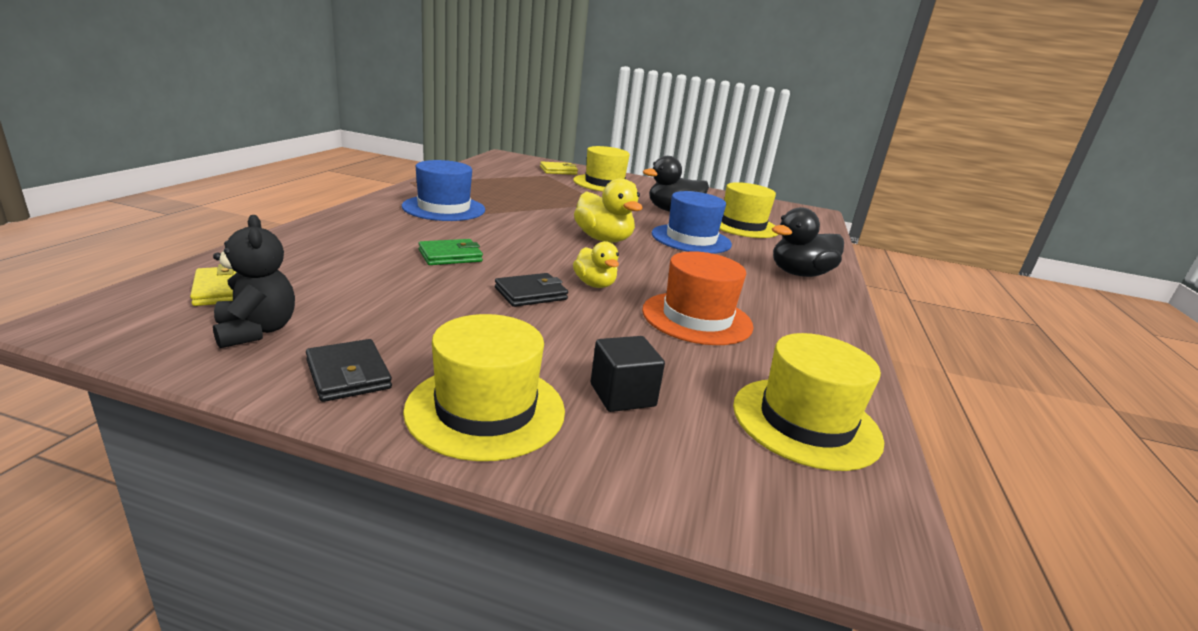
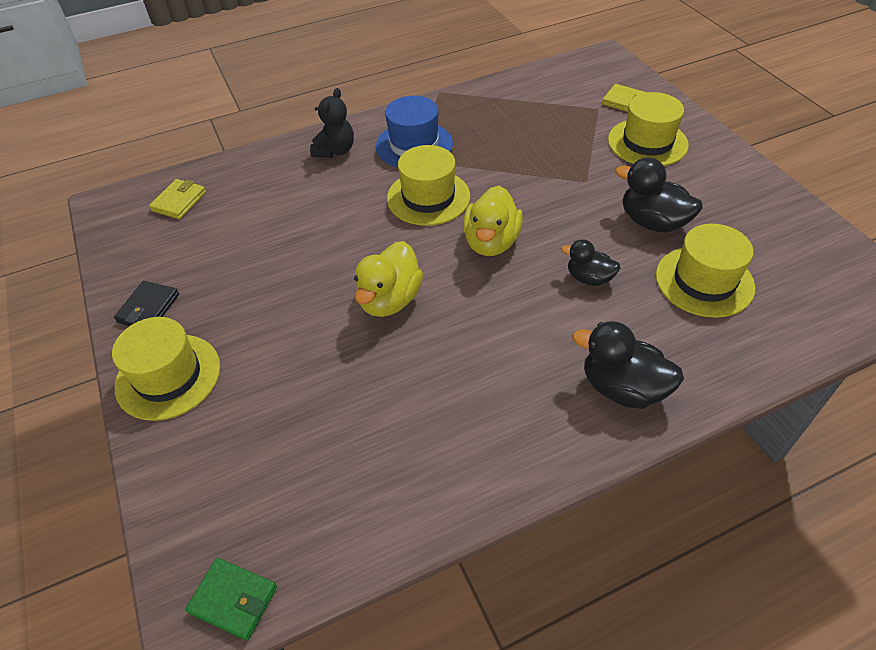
camera: 55 degrees right, 25 degrees up
(256, 331) = (153, 248): black teddy bear -> black teddy bear (335, 151)
(450, 256) = (335, 216): green wallet -> green wallet (233, 600)
(531, 294) = (329, 287): black wallet -> none
(594, 284) = (389, 300): yellow duck -> yellow duck, size x1.60
(622, 395) = (243, 416): black cube -> none
(691, 239) = (589, 278): blue hat -> black duck
(697, 318) = (407, 382): orange hat -> none
(806, 422) = (309, 522): yellow hat -> yellow hat (428, 197)

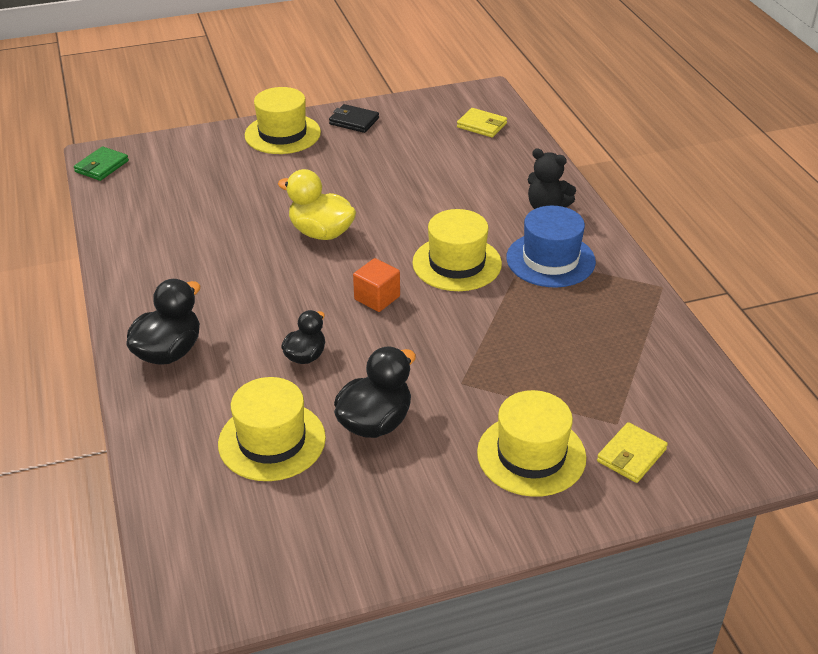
camera: 95 degrees right, 10 degrees down
(491, 242) = (377, 298): yellow duck -> orange cube

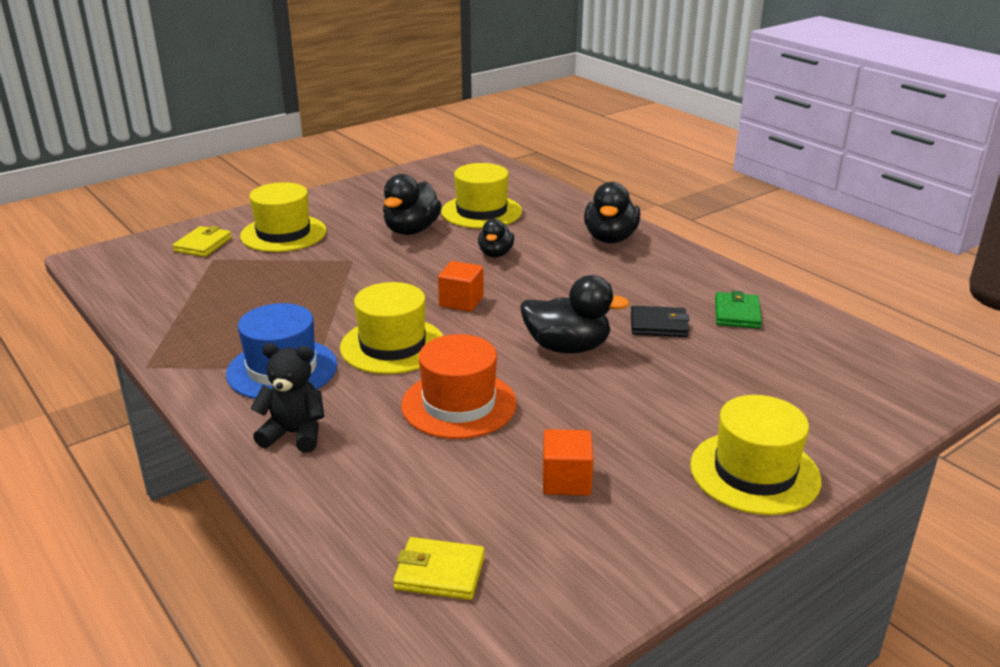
camera: 160 degrees right, 10 degrees down
(101, 166) = (917, 369): green wallet -> green wallet (737, 314)
(321, 233) = (567, 347): yellow duck -> black duck
(354, 121) = (669, 526): black wallet -> black wallet (658, 325)
(390, 150) = (566, 480): none -> orange cube
(428, 205) = (459, 404): none -> orange hat

